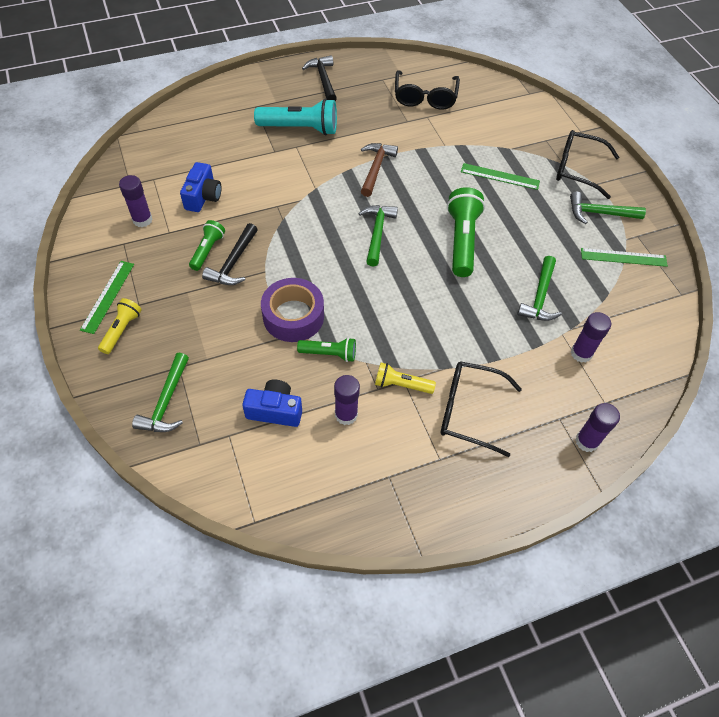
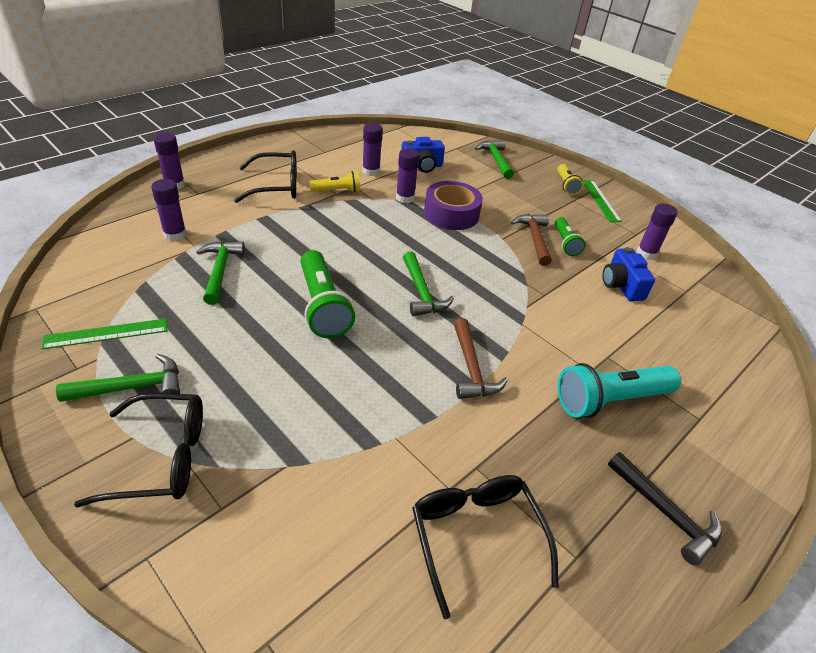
camera: 155 degrees right, 15 degrees down
(233, 263) = (534, 239): black hammer -> brown hammer
(329, 353) = (405, 198): green flashlight -> purple glue stick
(500, 176) = (294, 406): green ruler -> none

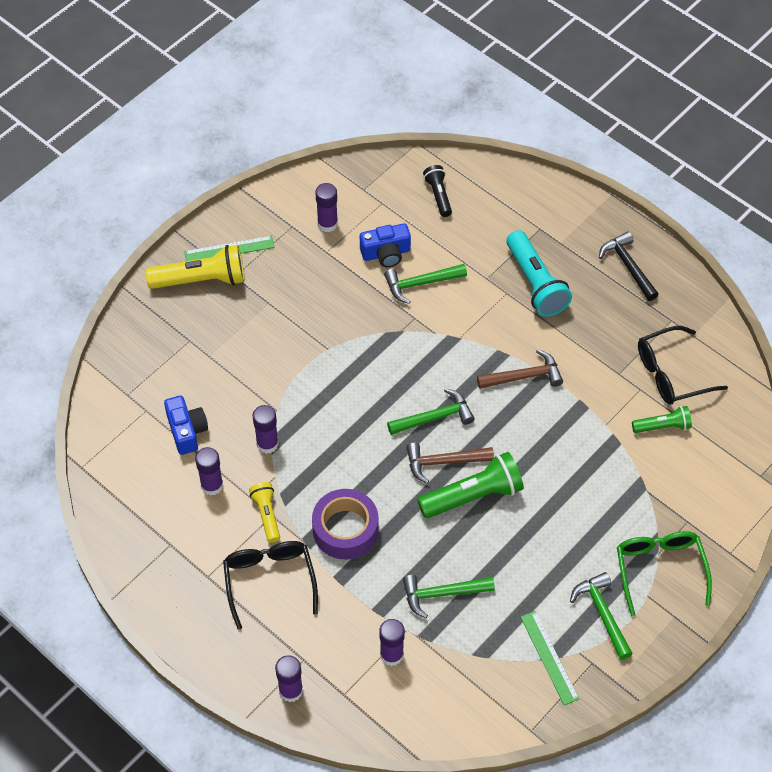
camera: 90 degrees left, 15 degrees up
(162, 458) = (659, 569): black glasses -> green glasses
(451, 214) = (291, 396): purple tape -> purple tape (345, 529)
(496, 160) = (152, 350): green hammer -> green hammer (420, 284)
(534, 239) = (322, 319): brown hammer -> brown hammer (443, 462)
(565, 243) = (324, 292): green flashlight -> green flashlight (663, 426)
(566, 185) = (201, 279): yellow flashlight -> yellow flashlight, size x1.75
(666, 513) = (628, 266): black hammer -> black hammer turned 75 degrees counterclockwise
(714, 333) = (438, 195): none -> black flashlight

